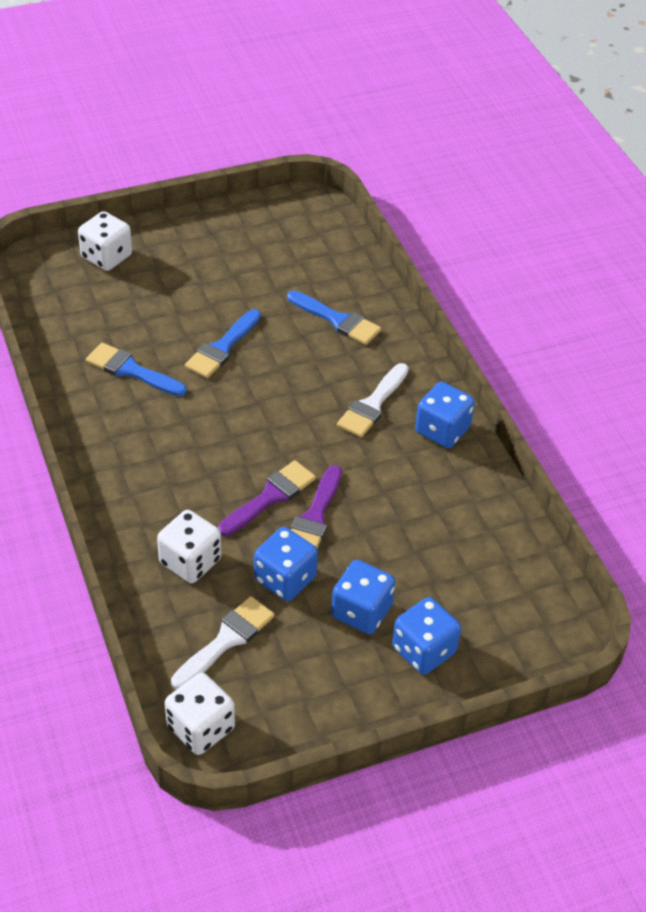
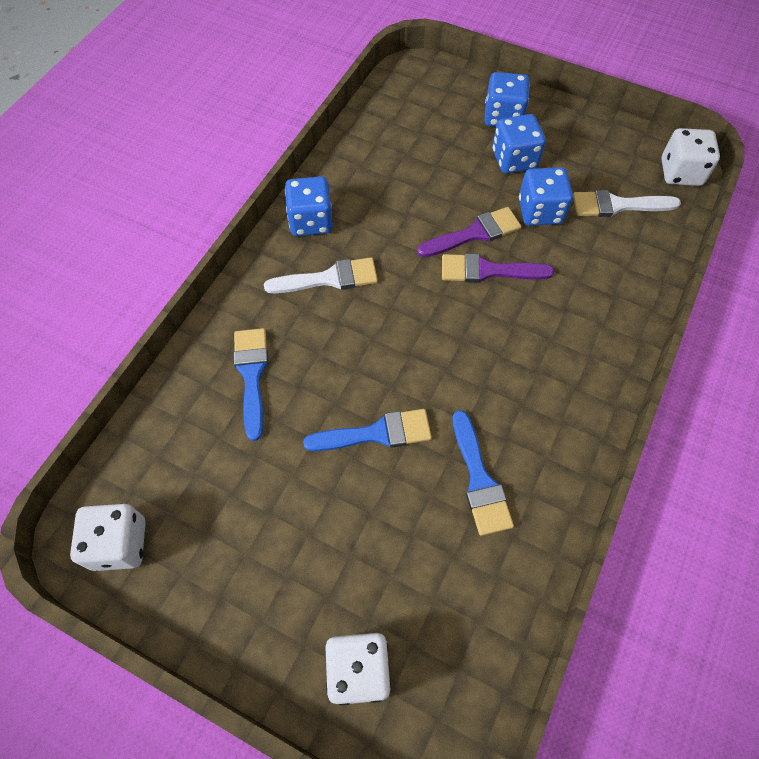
camera: 130 degrees left, 15 degrees up
(190, 561) = (593, 270): white dice -> white dice (119, 544)

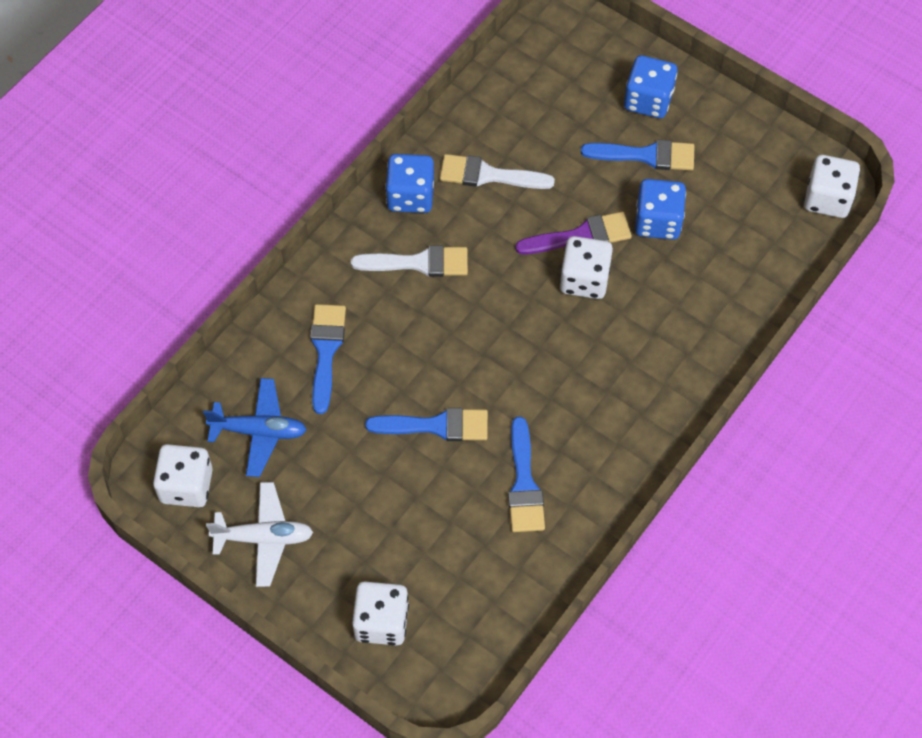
camera: 10 degrees right, 0 degrees up
(193, 469) = (259, 431): none -> blue plane
(211, 590) = (264, 538): none -> white plane
(488, 271) = (584, 279): purple brush -> white dice
(514, 159) = (646, 155): blue dice -> blue brush
(617, 205) = (744, 227): white brush -> white brush (488, 175)

